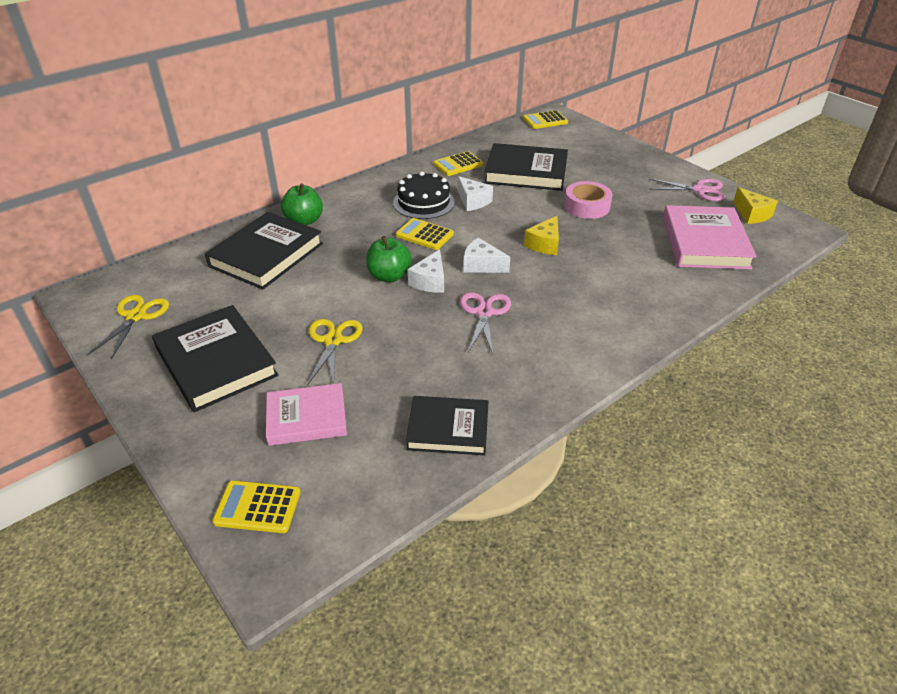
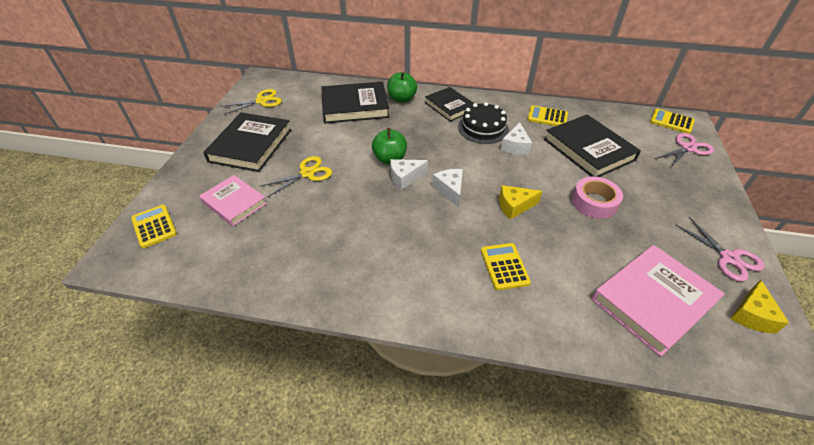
camera: 50 degrees right, 5 degrees up
(424, 235) = (449, 148): yellow calculator -> yellow calculator (504, 266)
(448, 429) = (272, 267): black book -> black book (449, 106)
(484, 313) = (401, 220): pink scissors -> pink scissors (688, 148)

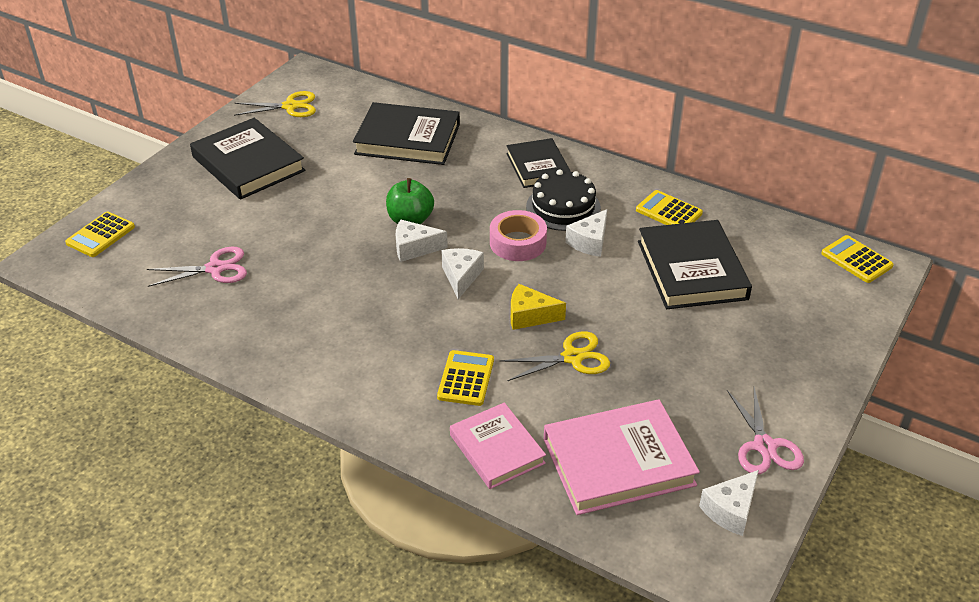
camera: 20 degrees right, 5 degrees down
(154, 226) = (100, 235): yellow calculator -> yellow calculator turned 135 degrees counterclockwise
(234, 202) = (197, 229): pink book -> pink book (497, 449)
(250, 145) = (248, 164): black book -> black book turned 75 degrees counterclockwise
(307, 173) = (298, 215): yellow scissors -> yellow scissors (572, 357)
(402, 99) = (478, 142): green apple -> none
(594, 202) = (640, 337): pink tape -> pink tape (517, 243)
(688, 148) = (844, 302): pink scissors -> pink scissors (215, 268)
(751, 315) = (730, 510): yellow cheese -> white cheese

